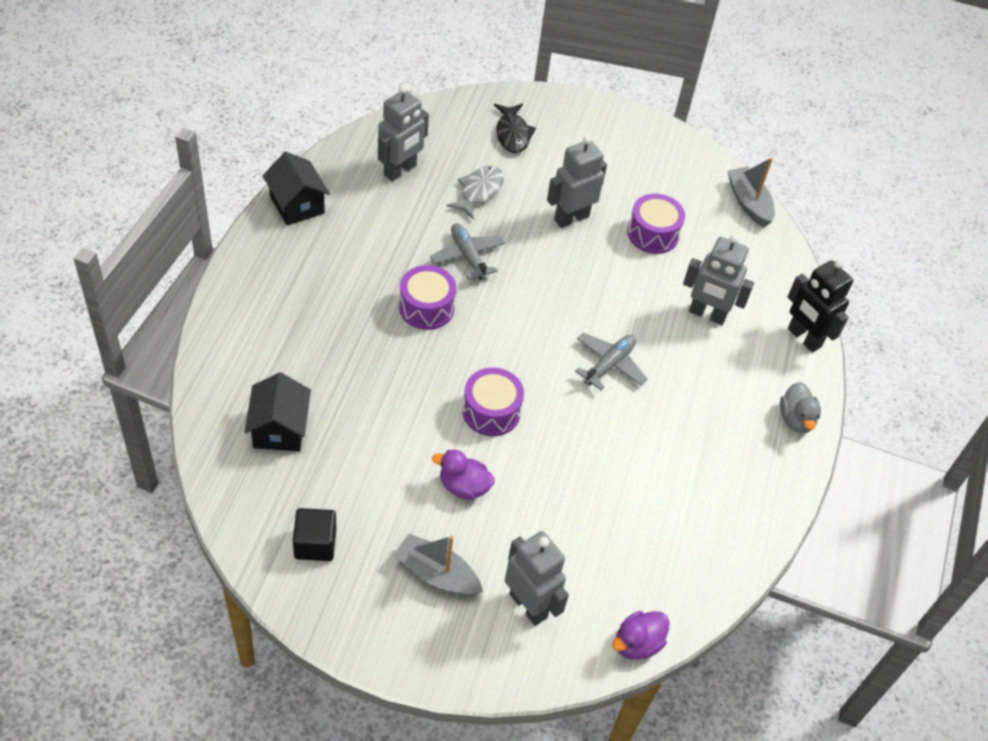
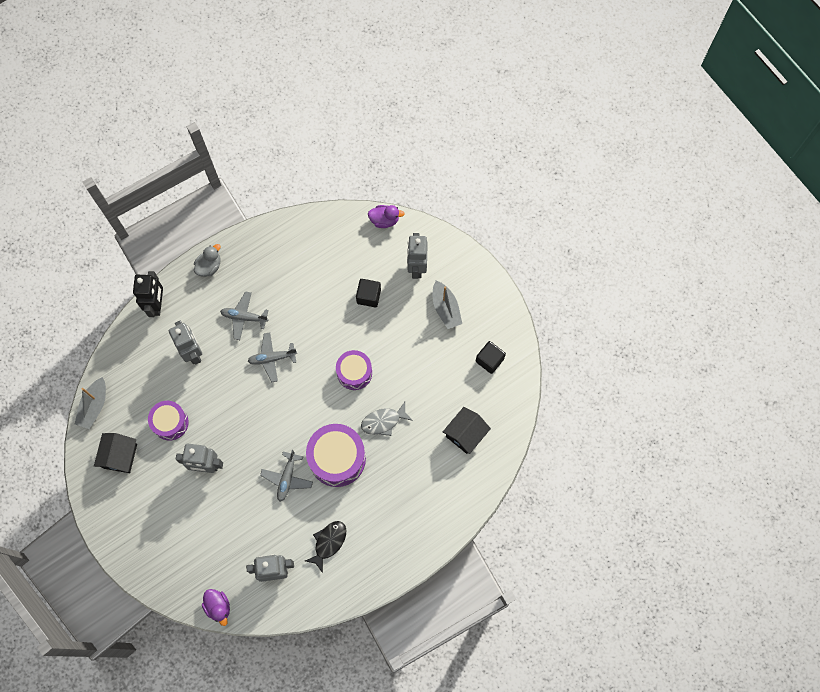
camera: 135 degrees left, 20 degrees up
(297, 205) = (355, 584): black house -> black house (120, 456)
(426, 307) = (337, 458): purple drum -> purple drum, size x1.57
(463, 486) = (400, 342): purple duck -> purple duck (218, 607)
(479, 191) = (241, 522): grey fish -> grey fish (383, 421)
(512, 134) = (182, 555): black fish -> black fish (328, 543)
(560, 518) = (368, 296): none -> black cube
(690, 388) = (244, 317): none -> grey plane

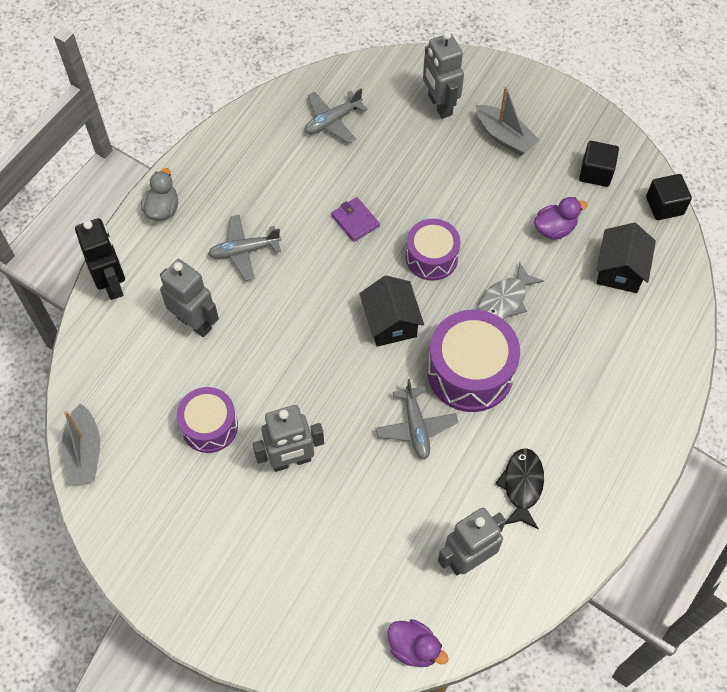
camera: 25 degrees left, 10 degrees down
(120, 456) = (157, 503): black house -> black house (390, 322)
(272, 358) = (310, 285): grey plane -> grey plane (332, 121)
(321, 327) = (355, 221): none -> purple wallet
(368, 296) = (397, 161): black cube -> black cube (664, 206)
(384, 220) = (367, 69): purple duck -> purple duck (554, 229)

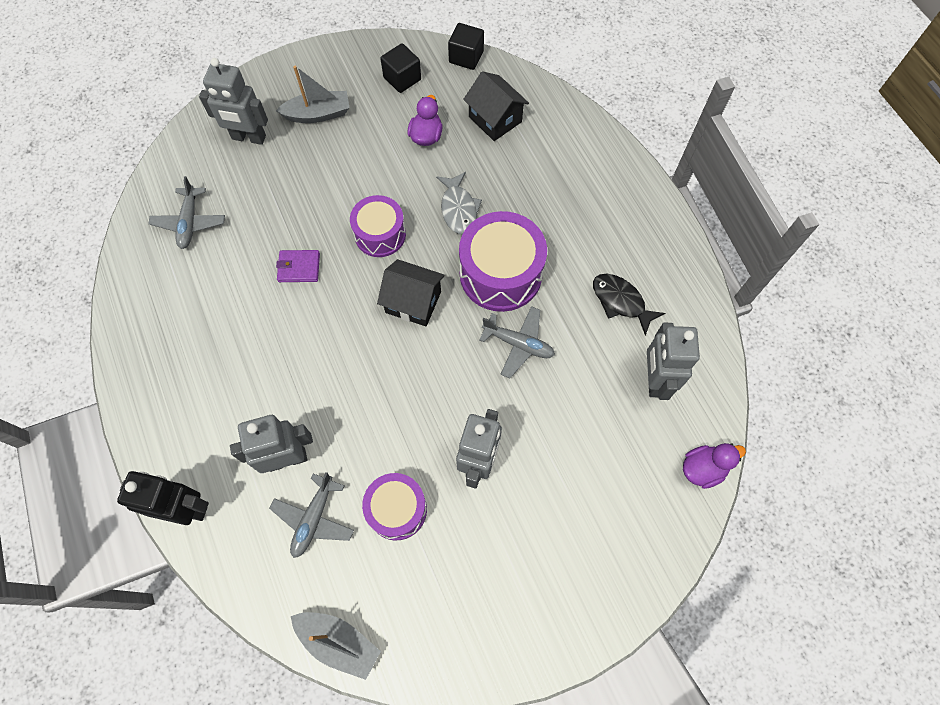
camera: 55 degrees left, 5 degrees up
(162, 209) = (149, 415): grey duck -> none
(244, 251) = (252, 372): grey plane -> grey plane (314, 518)

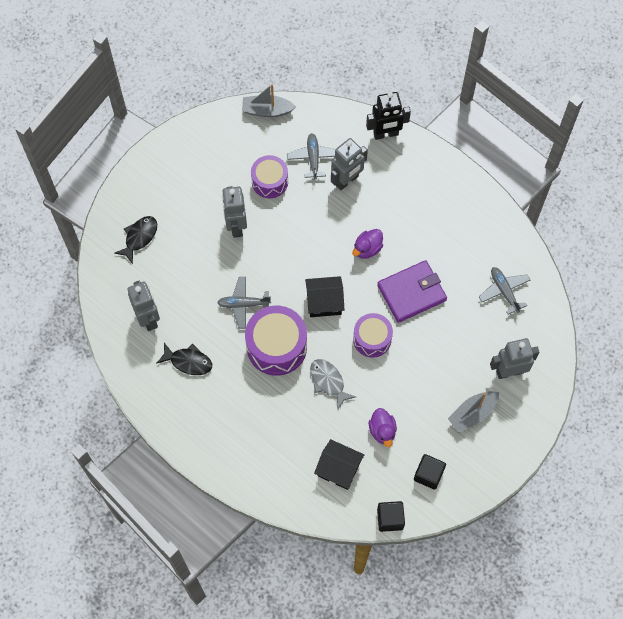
camera: 155 degrees right, 0 degrees up
(299, 267) = (411, 293): purple wallet -> purple wallet, size x1.93
(627, 507) = (139, 237): none -> black fish
(703, 468) = (101, 277): purple duck -> purple duck (367, 249)

